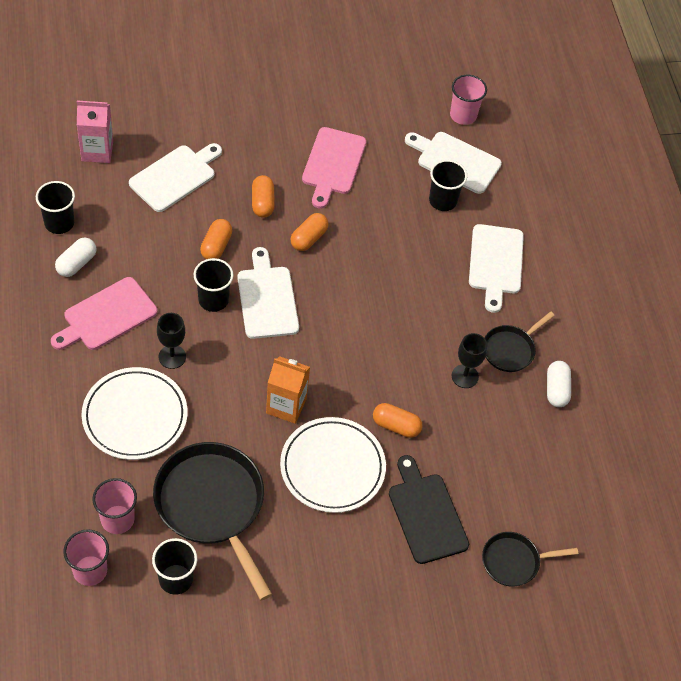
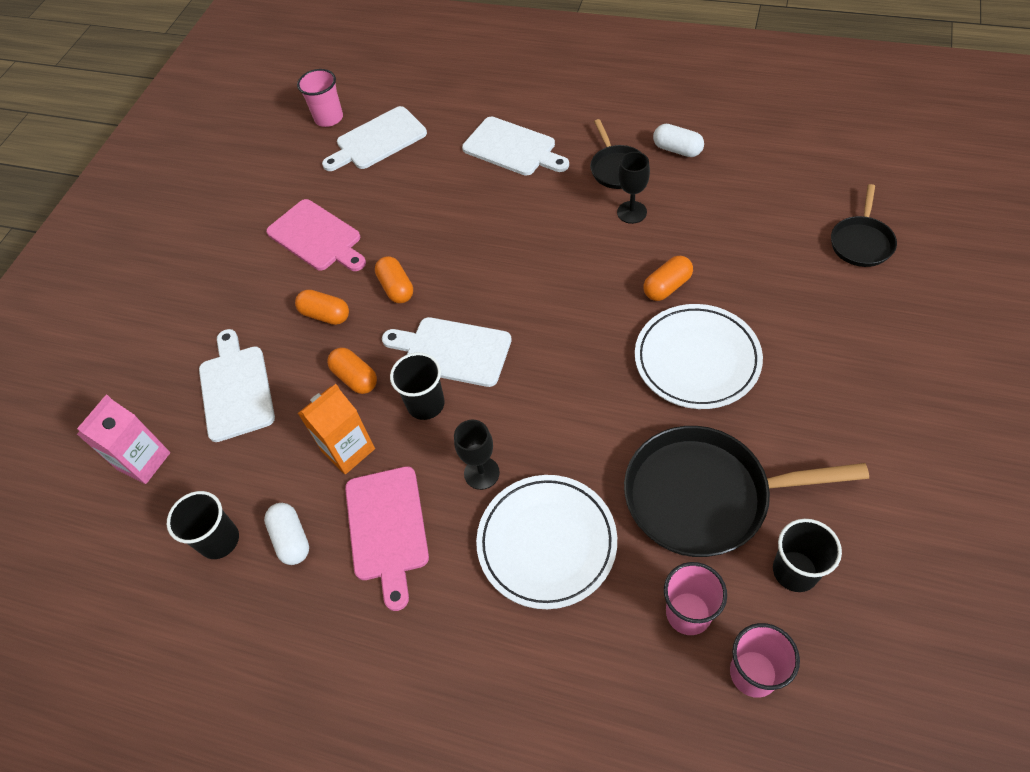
camera: 50 degrees left, 0 degrees up
(286, 406) = (600, 377): orange carton -> orange carton (348, 450)
(426, 514) = (784, 295): black cutting board -> none
(442, 201) = (417, 164): black cup -> none

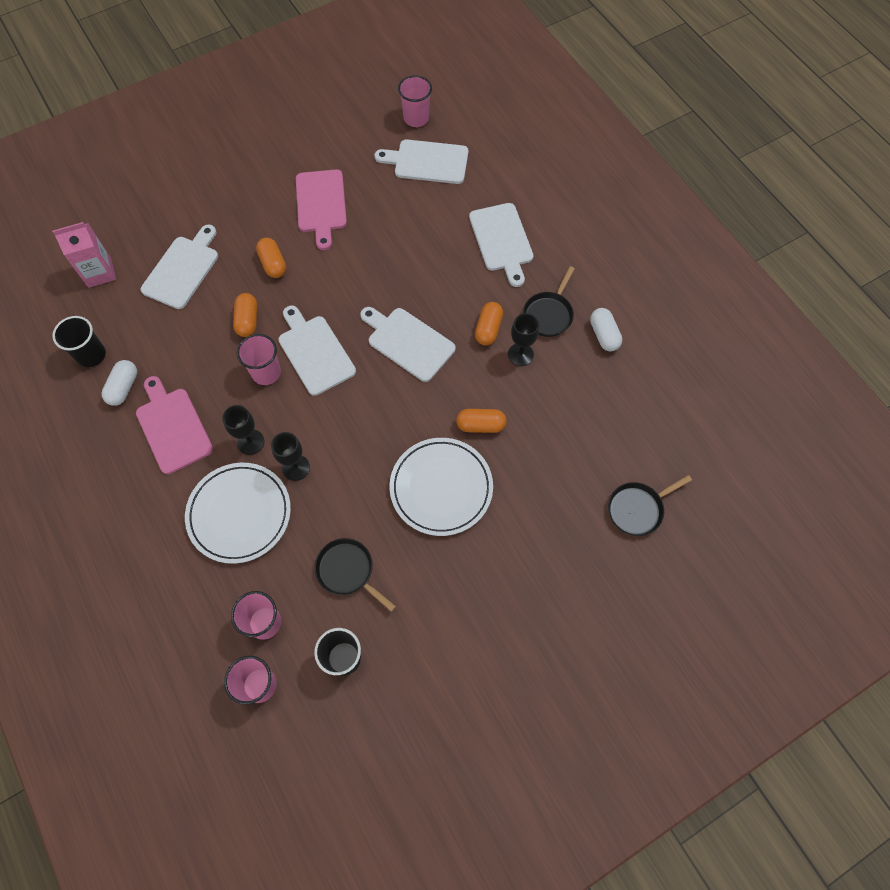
camera: 35 degrees right, 10 degrees up
(348, 450) = (200, 362): orange carton -> none
(387, 528) = (173, 427): pink cutting board -> pink cutting board turned 120 degrees clockwise
(396, 288) = (328, 281): orange capsule -> orange capsule (488, 329)
(426, 404) = (266, 372): black cup -> pink cup
(527, 277) = (408, 342): none -> white cutting board
(551, 456) = (296, 467): none -> black goblet
(705, 496) = (348, 571): black pan -> black pan, size x0.53

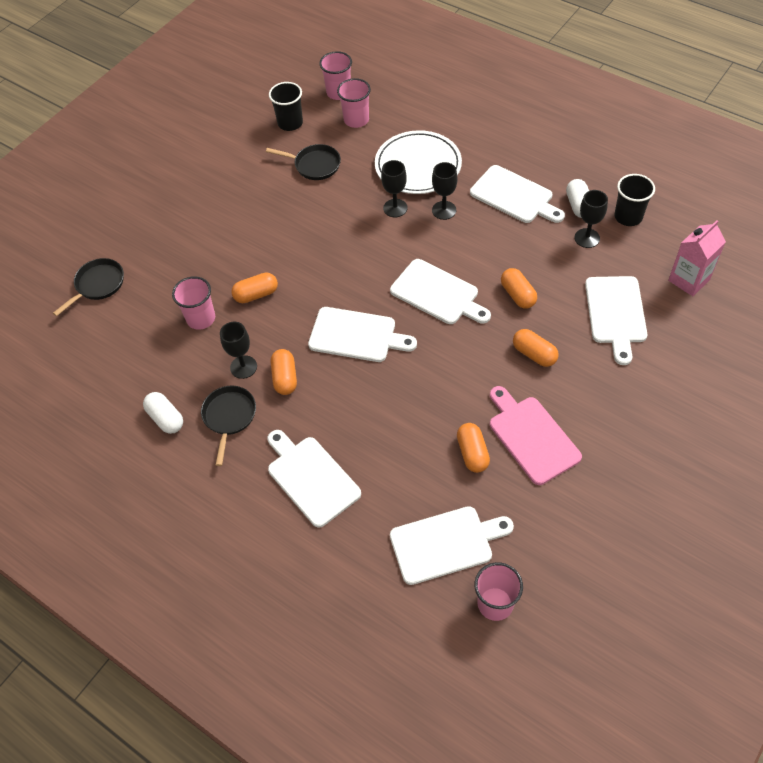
camera: 160 degrees right, 10 degrees down
(145, 349) = (587, 238): none -> black goblet
(173, 427) = (514, 196): pink cutting board -> white cutting board
(266, 372) = (469, 262): pink cup -> pink cup (201, 318)
(372, 210) = (472, 453): none -> orange capsule
(441, 488) = (269, 239): white plate -> none

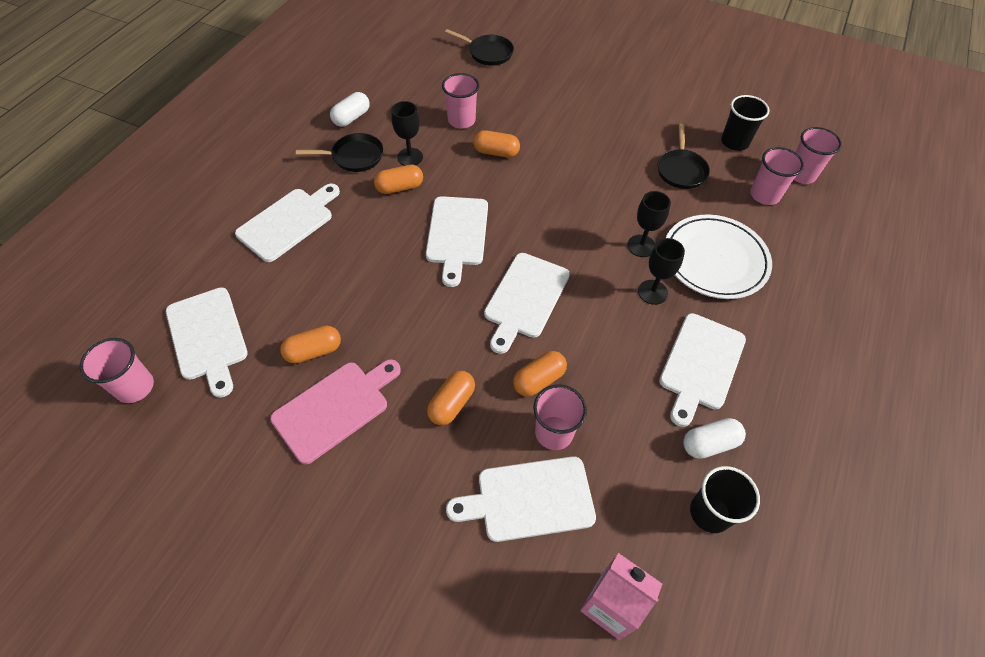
camera: 75 degrees right, 0 degrees up
(256, 294) = (496, 152): orange capsule -> orange capsule turned 45 degrees counterclockwise
(564, 292) = (554, 432): none -> pink cup
(587, 238) = (653, 457): black goblet -> none

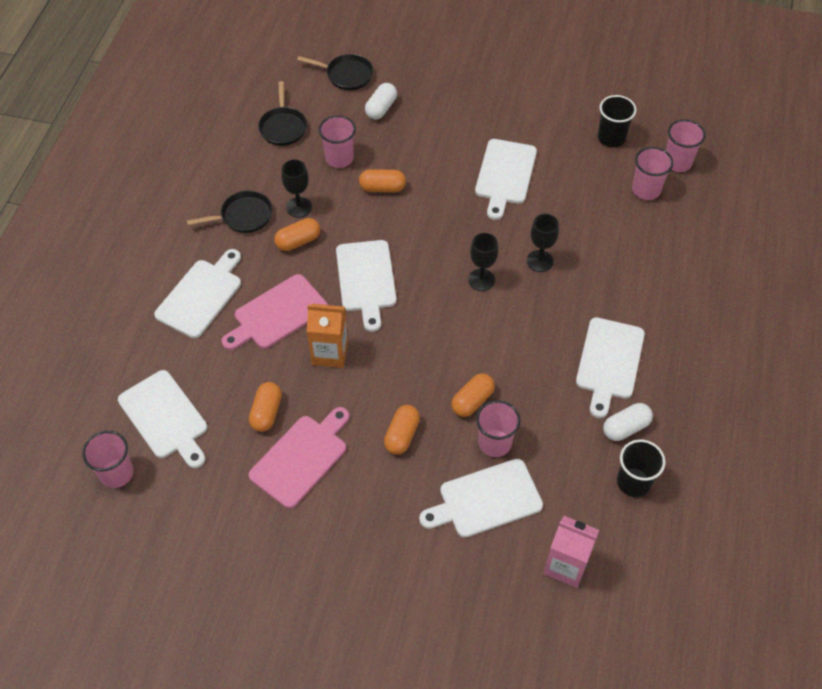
camera: 10 degrees left, 0 degrees up
(314, 351) = (266, 412): orange capsule -> orange capsule turned 45 degrees counterclockwise
(351, 118) = (227, 174): white capsule -> white capsule (381, 108)
(357, 252) = (277, 314): none -> pink cutting board
(399, 301) = (330, 353): none -> orange carton
(525, 298) = (444, 330): white cutting board -> white cutting board (505, 175)
(652, 292) = (557, 304): black goblet -> black goblet (481, 280)
(681, 170) = (564, 176): black pan -> black pan (283, 127)
(714, 260) = (608, 263): white plate -> none

